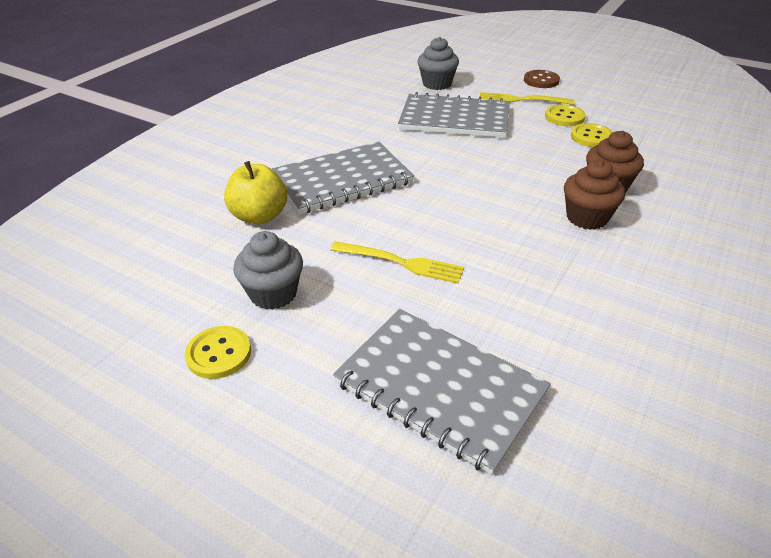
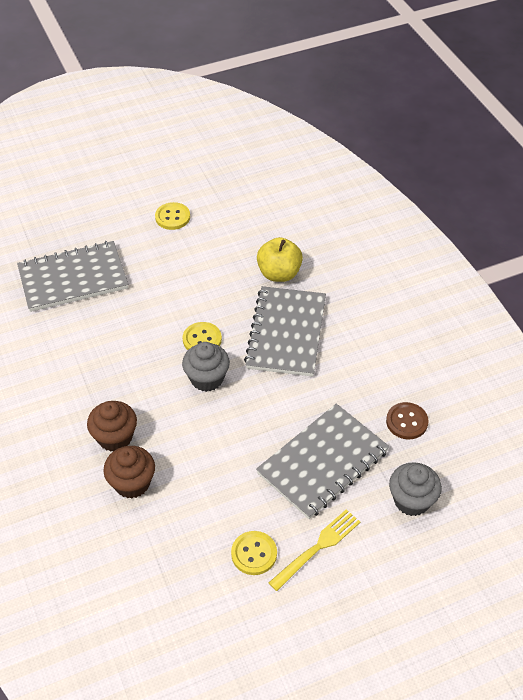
camera: 125 degrees right, 10 degrees up
(273, 294) = (197, 251): grey cupcake -> grey cupcake (207, 378)
(401, 262) = (169, 314): yellow fork -> none
(541, 80) = (347, 606): brown button -> brown button (407, 422)
(591, 137) = (203, 542): yellow button -> yellow button (202, 339)

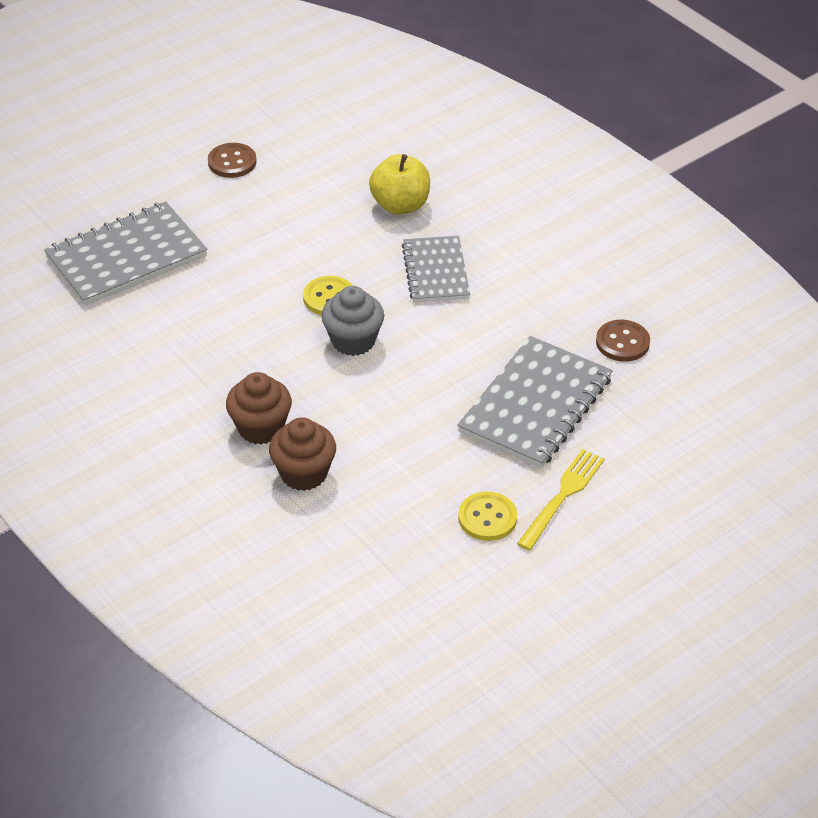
camera: 15 degrees left, 5 degrees down
(172, 217) = (232, 162): yellow button -> brown button
(286, 333) = (436, 271): grey notebook -> grey notebook, size x0.64
(411, 500) = (658, 425): grey cupcake -> none

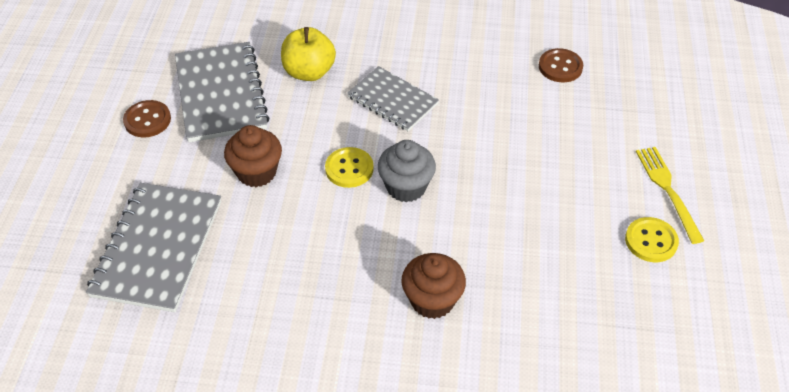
camera: 45 degrees left, 5 degrees up
(304, 473) = (505, 309): brown cupcake -> brown cupcake (256, 172)
(535, 405) = (571, 143): grey notebook -> grey notebook (220, 94)

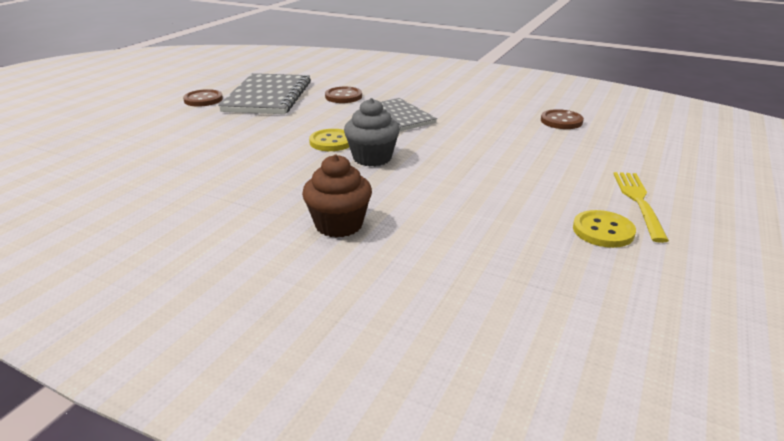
camera: 20 degrees right, 20 degrees down
(158, 248) = (139, 154): grey notebook -> none
(256, 172) = (255, 132): brown cupcake -> none
(309, 72) = (343, 96): yellow apple -> brown button

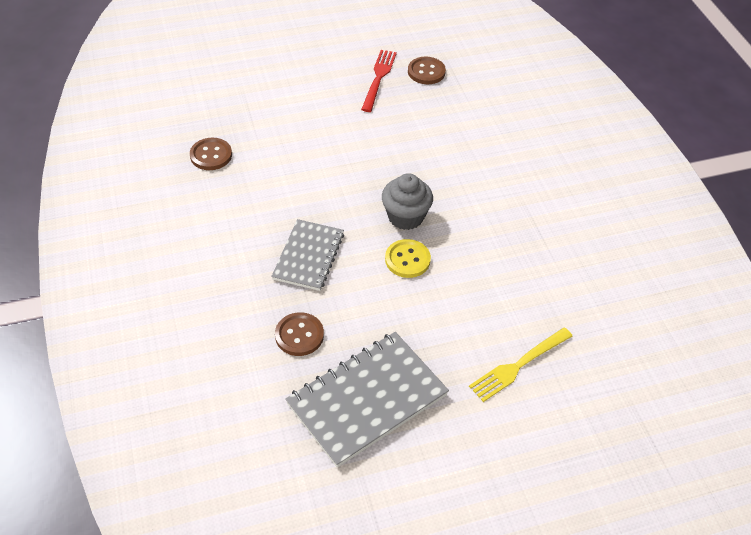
camera: 135 degrees left, 20 degrees up
(203, 100) = (437, 450): brown button -> brown button (426, 72)
(339, 225) = (501, 172): brown cupcake -> none
(603, 231) = (378, 78): yellow button -> red fork
(638, 201) = (325, 76): yellow fork -> yellow fork (518, 366)

